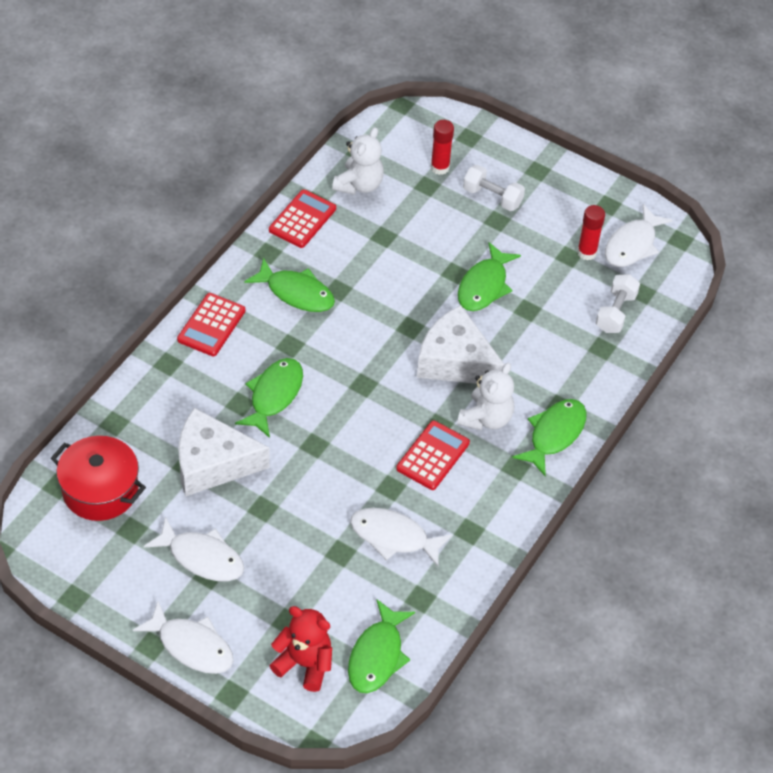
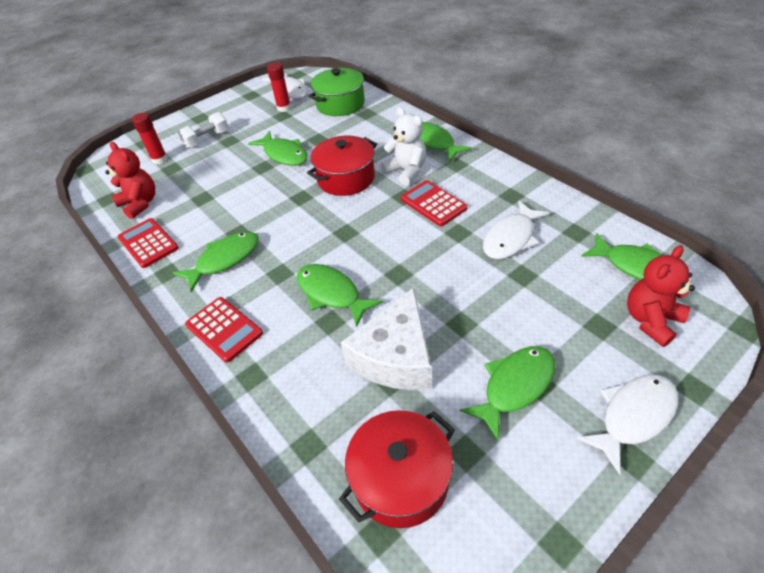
camera: 65 degrees left, 5 degrees down
(202, 557) = (515, 386): white fish -> green fish
(359, 185) = (140, 204): white teddy bear -> red teddy bear
(455, 361) = (346, 178): white cheese -> red pot
(615, 312) = (340, 104): white dumbbell -> green pot

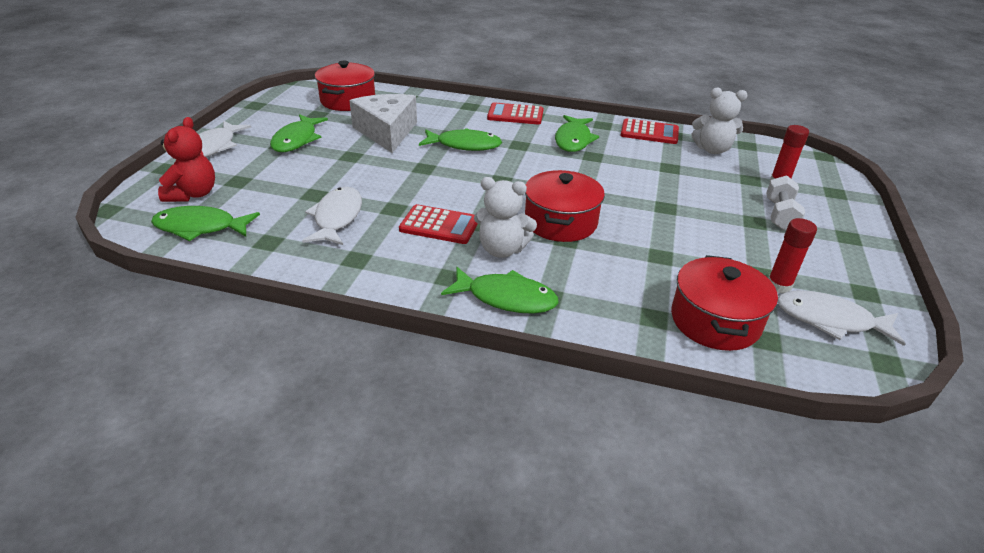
camera: 140 degrees right, 10 degrees down
(140, 204) = (712, 149): red teddy bear -> white teddy bear
(284, 154) = (666, 225): green fish -> none
(340, 104) = (715, 321): green pot -> red pot

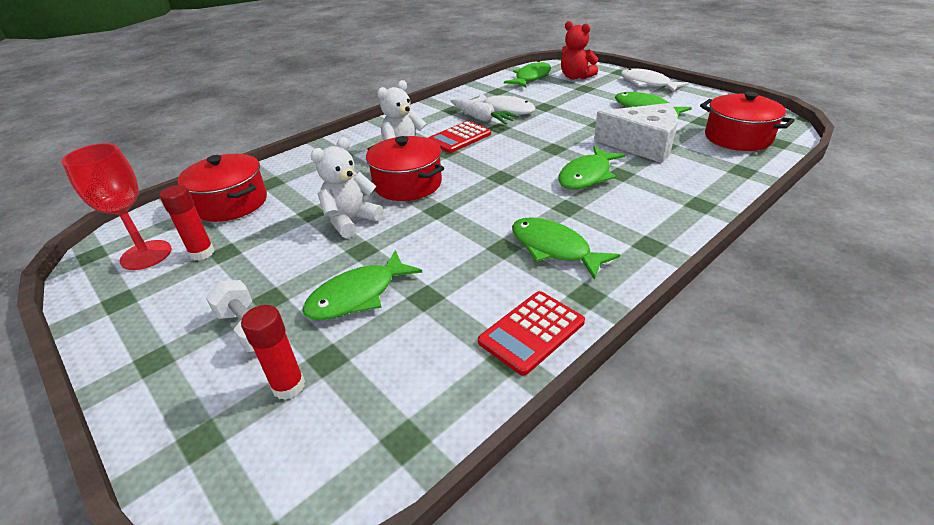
camera: 125 degrees right, 0 degrees up
(375, 226) = (482, 119): none -> white carrot
(506, 298) = (358, 141): green fish -> green fish (357, 296)
(515, 115) = (656, 229): red calculator -> none
(712, 149) = (429, 375): white teddy bear -> white teddy bear (351, 221)
(829, 320) = (146, 255): white fish -> red goblet

